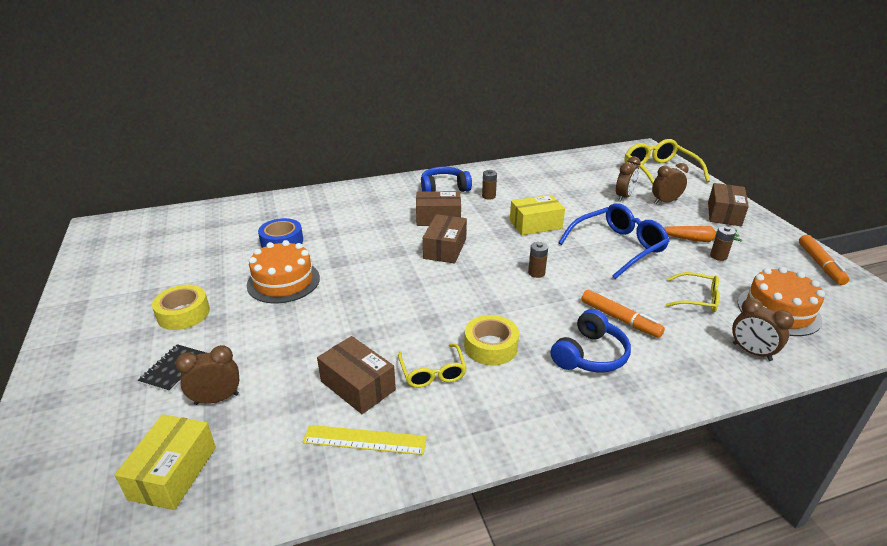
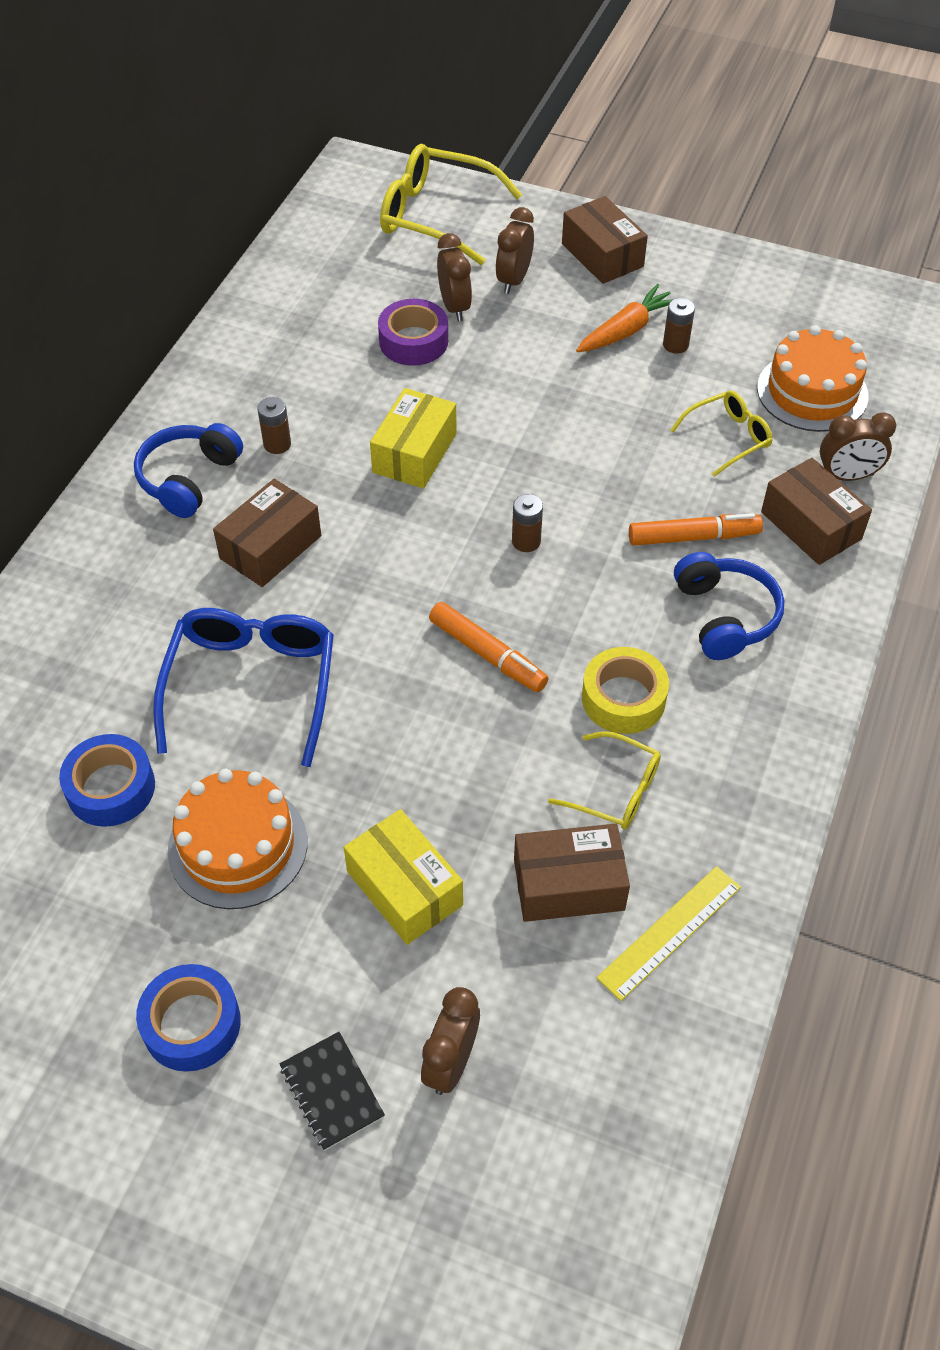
camera: 50 degrees left, 20 degrees up
(173, 472) = (554, 1171): yellow box -> yellow box (404, 888)
(183, 313) = (192, 1024): yellow tape -> blue tape
(445, 248) = (362, 596): brown box -> brown box (811, 525)
(589, 197) = (413, 341): none -> purple tape
(618, 247) = (559, 416): blue glasses -> blue glasses (252, 685)
(820, 264) = (778, 279): orange marker -> orange marker (487, 654)

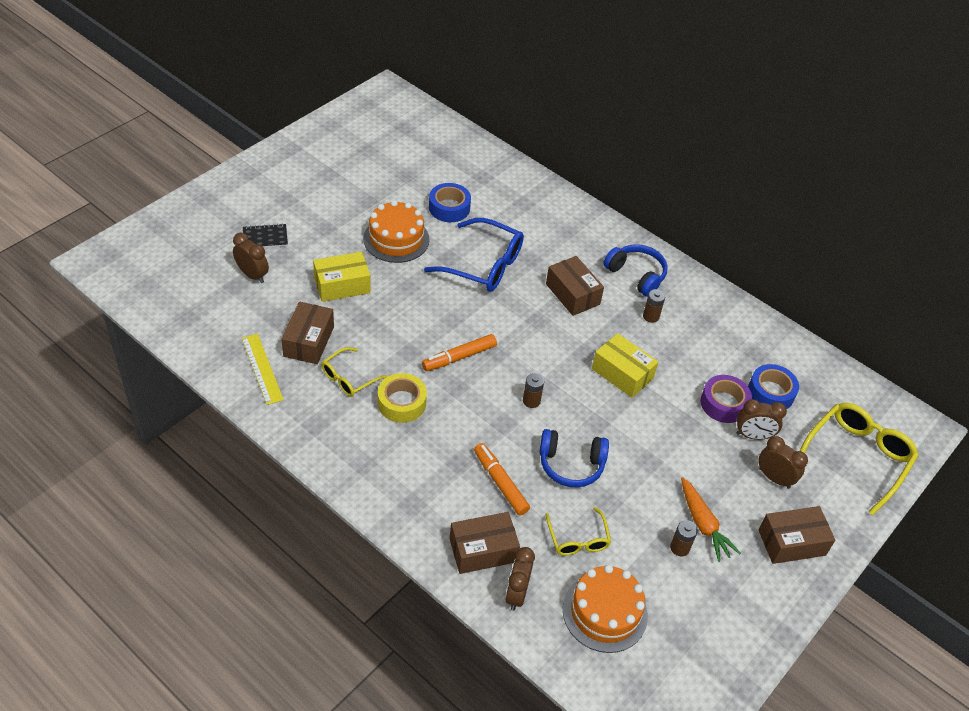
camera: 105 degrees right, 5 degrees down
(192, 1024) = (320, 207): blue tape -> blue tape (770, 393)
(693, 537) = (500, 483): orange marker -> orange marker turned 135 degrees clockwise
(725, 616) = (434, 472): blue headphones -> blue headphones (571, 465)

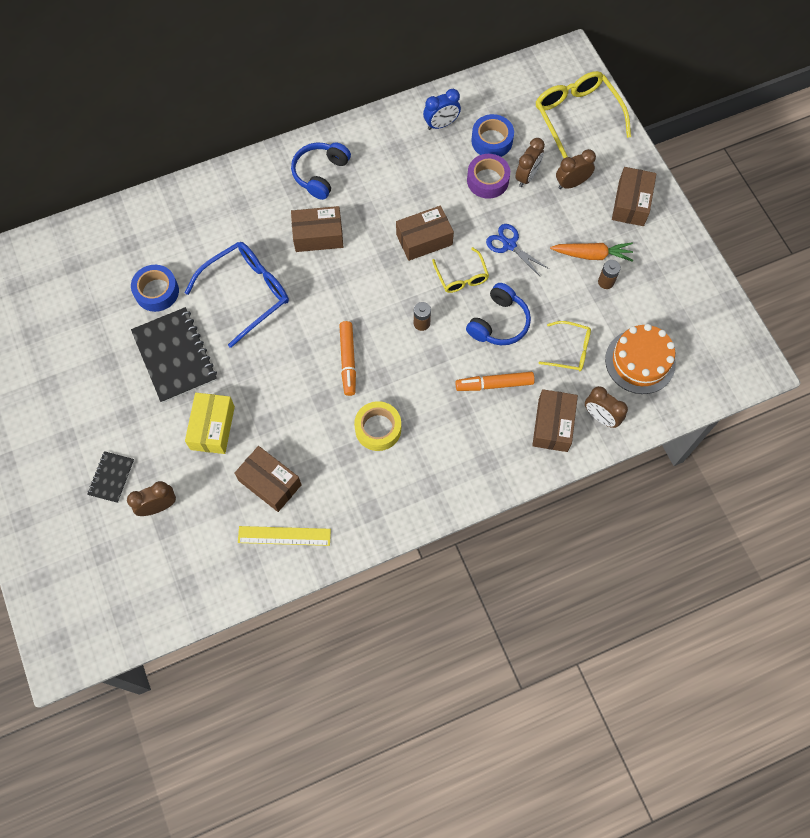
camera: 60 degrees left, 20 degrees up
(348, 378) = (330, 463): yellow glasses -> yellow glasses (461, 277)
(396, 239) = (175, 356): orange cake -> black notebook
(622, 373) = (424, 239): yellow box -> brown box
(636, 275) = (320, 174): blue headphones -> blue headphones turned 45 degrees counterclockwise
(651, 316) = (372, 186): brown battery -> none
(664, 445) = (509, 245): none -> blue scissors
(757, 346) = (441, 124): none -> blue clock

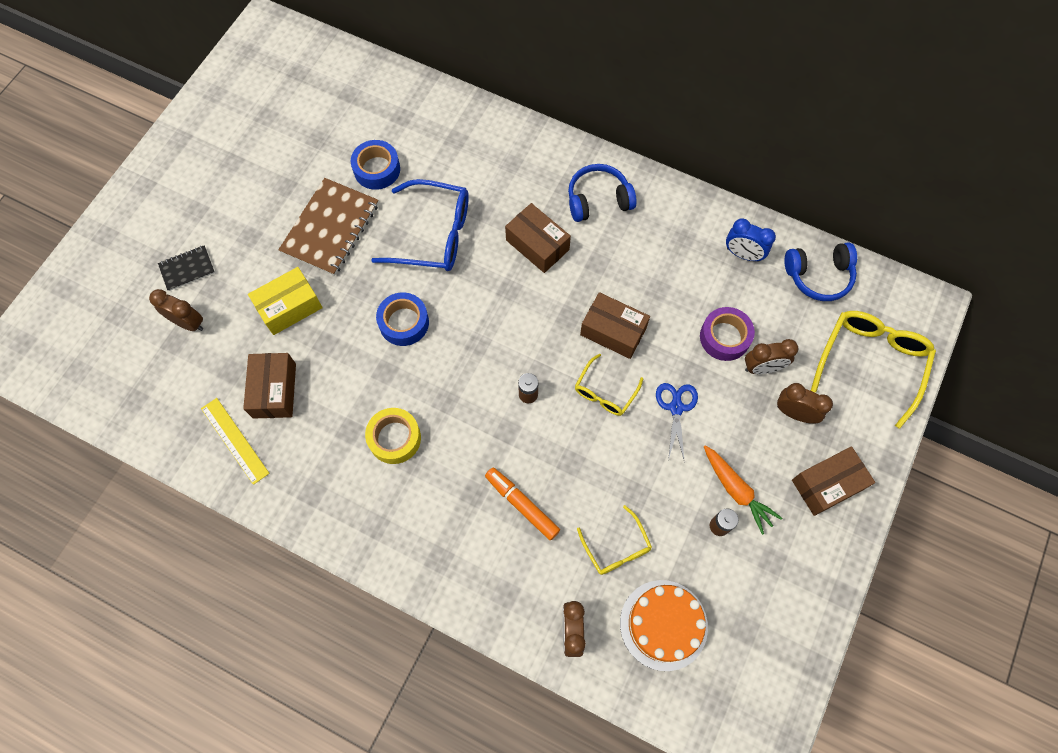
camera: 50 degrees right, 0 degrees up
(175, 356) = (330, 228): black notebook -> brown notebook
(348, 360) = (439, 362): orange marker -> none
(492, 141) = (769, 309): blue tape -> blue tape (404, 322)
(499, 323) = (588, 460): blue headphones -> blue headphones (818, 276)
(553, 425) = (525, 591): brown box -> none

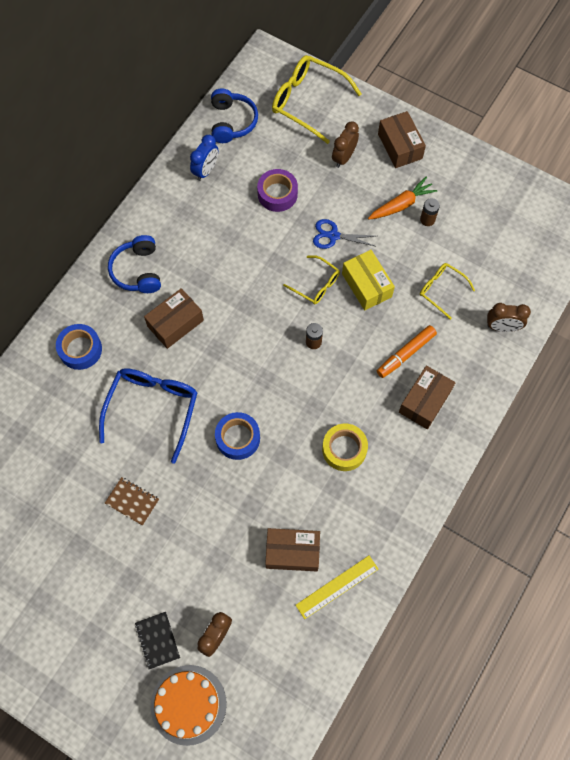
camera: 85 degrees left, 0 degrees up
(289, 307) = (210, 539): yellow box -> yellow box (366, 285)
(330, 228) = (132, 501): brown notebook -> brown notebook, size x0.52
(377, 169) = (74, 457): blue tape -> blue tape (80, 349)
(613, 331) = (264, 273): brown box -> brown box (424, 401)
(616, 547) = (441, 290): yellow glasses -> yellow glasses turned 120 degrees counterclockwise
(663, 625) = (498, 265): orange cake -> orange cake (188, 704)
(762, 368) = (305, 172): brown clock -> none

